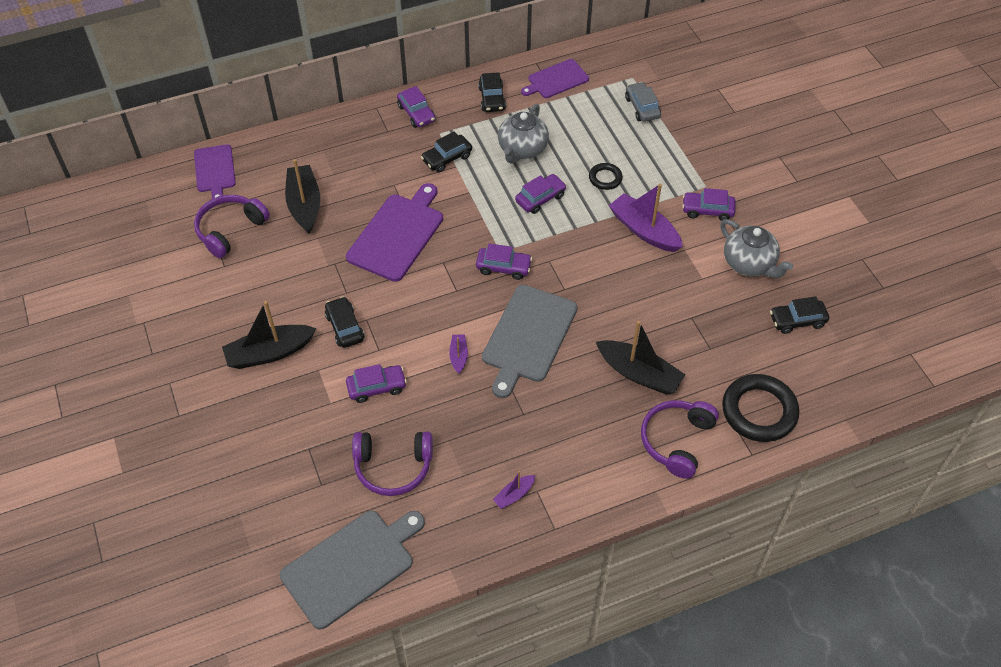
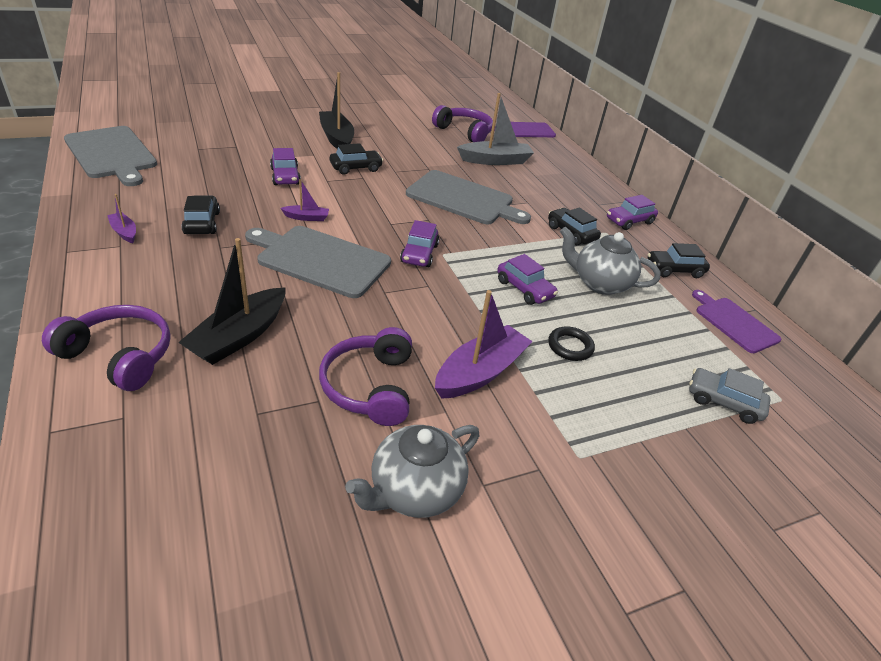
camera: 85 degrees right, 15 degrees down
(304, 204) = (495, 161): black boat -> grey boat
(393, 466) = (197, 177): purple headphones -> purple headphones (370, 387)
(397, 234) = (463, 199): purple cutting board -> grey cutting board
(642, 107) = (723, 402): grey car -> grey car turned 135 degrees counterclockwise
(707, 210) = (527, 451): purple car -> none
(759, 411) = (120, 453): black ring -> none
(797, 320) = (280, 544): black car -> black car (202, 223)

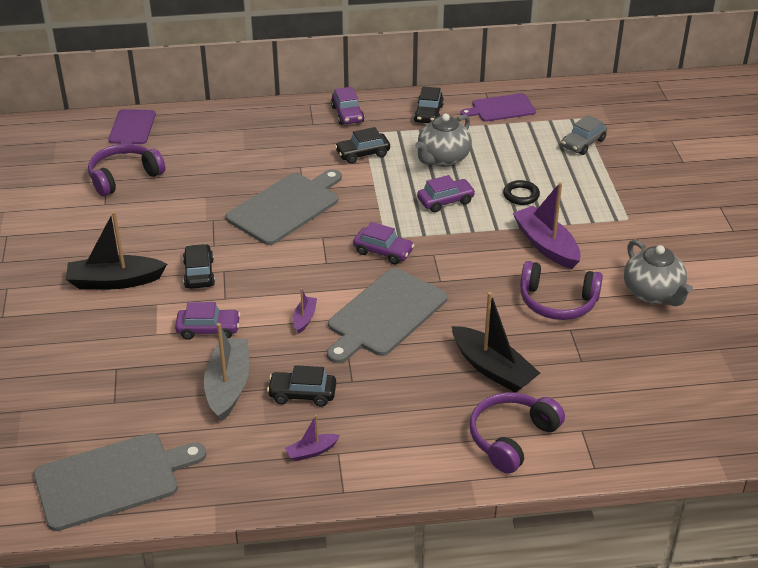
camera: 70 degrees left, 0 degrees up
(495, 161) = (205, 168): grey boat -> grey boat (228, 386)

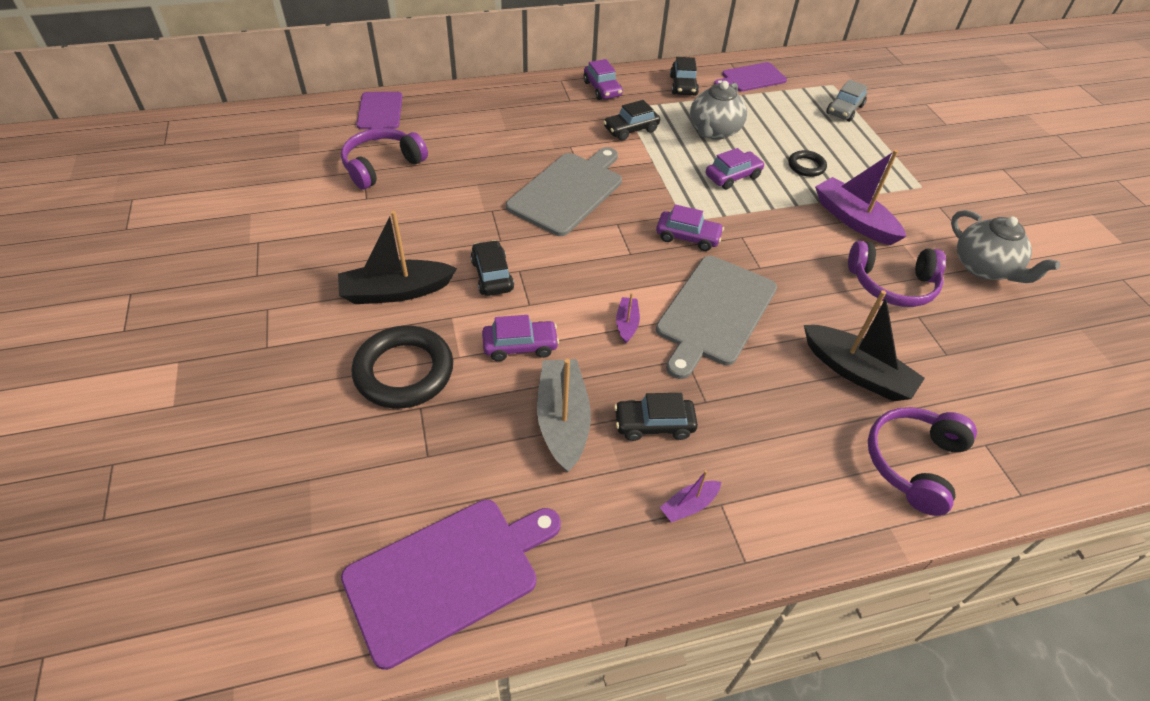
camera: 10 degrees left, 10 degrees up
(108, 342) = (404, 371): none -> black ring
(112, 480) = (447, 575): grey cutting board -> purple cutting board

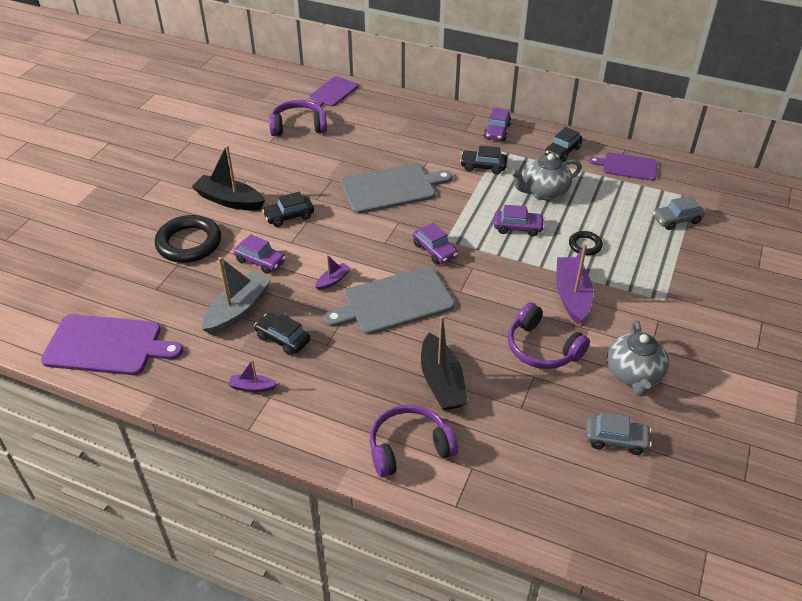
camera: 40 degrees right, 5 degrees down
(492, 275) = (289, 216): black car -> black car turned 135 degrees counterclockwise
(1045, 336) = (616, 440): none -> grey car

